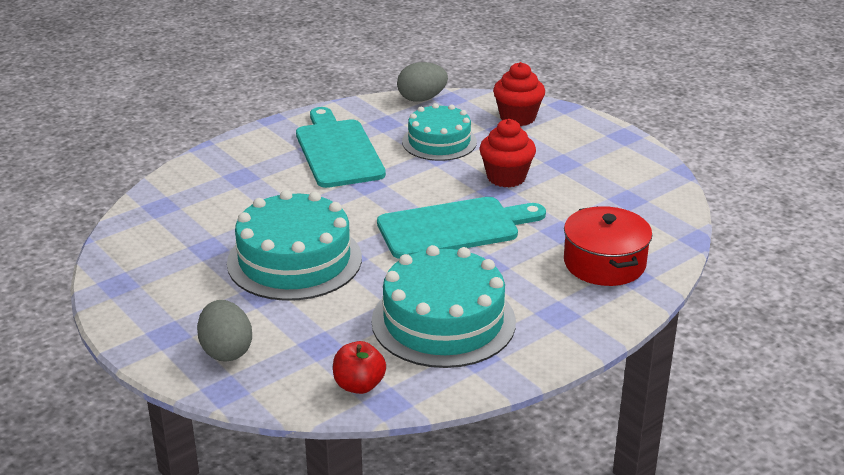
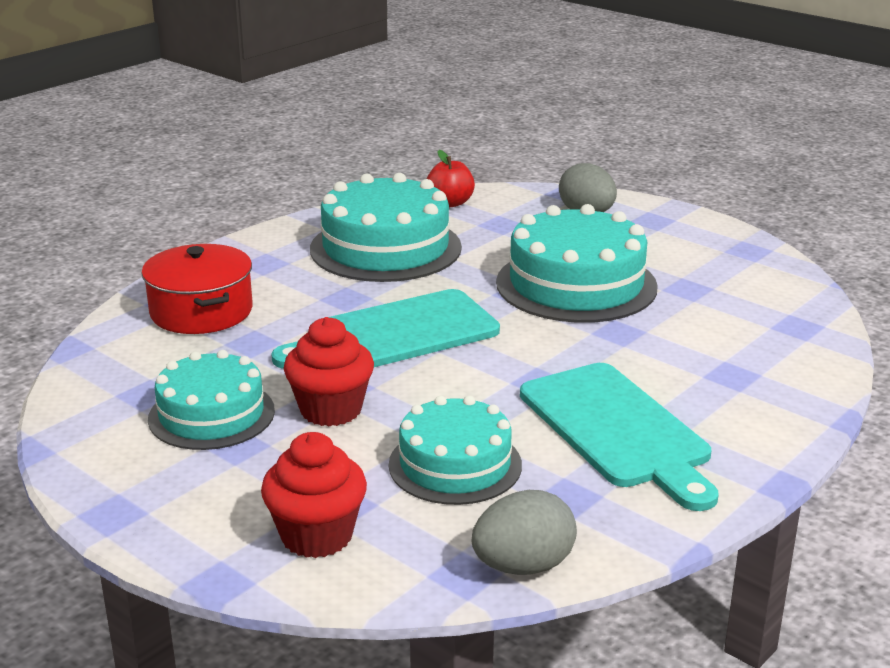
camera: 170 degrees right, 5 degrees down
(581, 181) = (211, 414): none -> turquoise cake

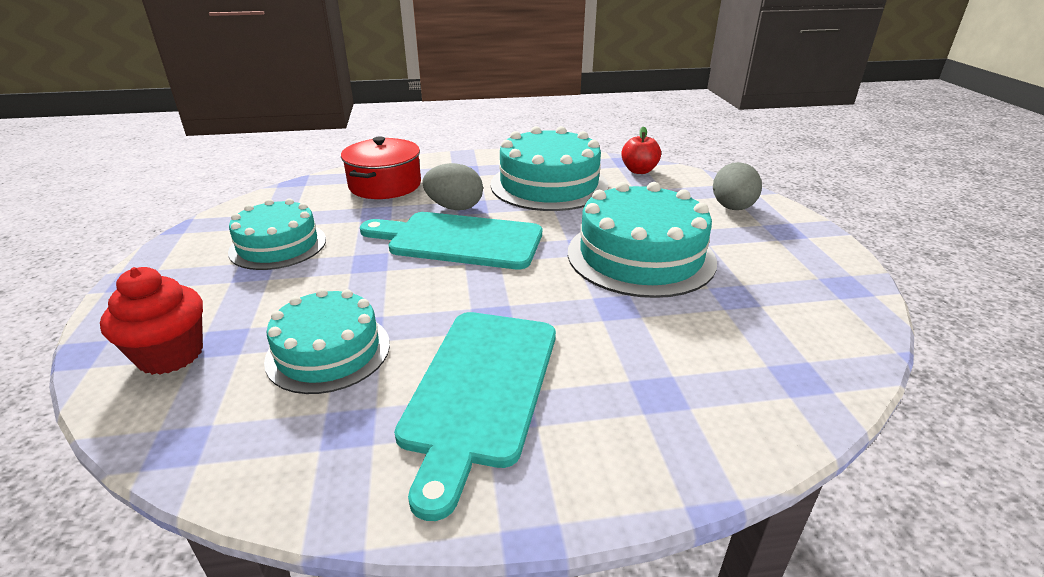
camera: 40 degrees right, 5 degrees up
(331, 410) = (335, 273): red cupcake -> none
(523, 566) = (214, 468): grey egg -> grey egg (454, 207)

